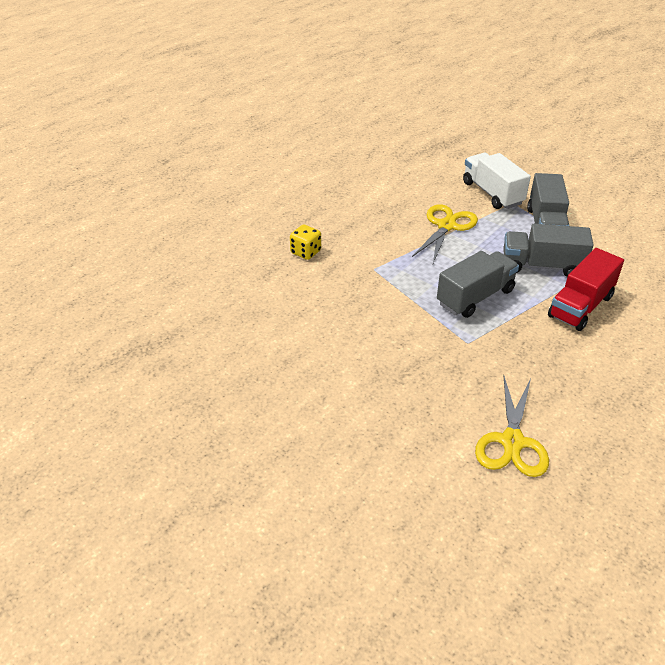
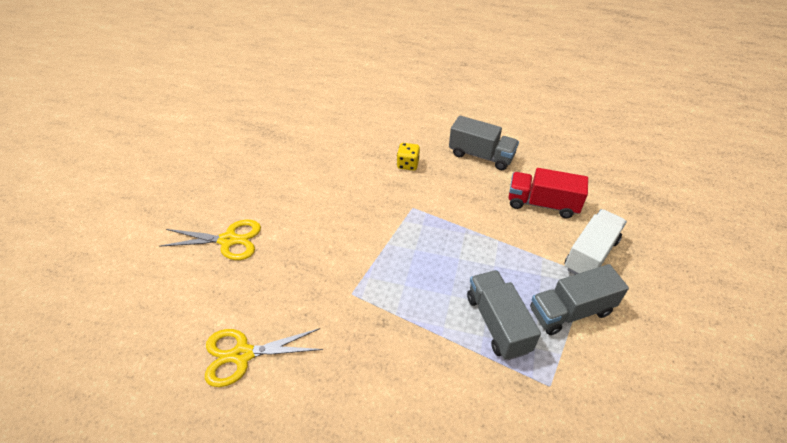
camera: 65 degrees right, 5 degrees up
(446, 226) = (507, 235): yellow scissors -> yellow scissors (228, 240)
(475, 297) = (416, 283): grey truck -> grey truck (481, 155)
(580, 306) = (452, 371): red truck -> red truck (542, 204)

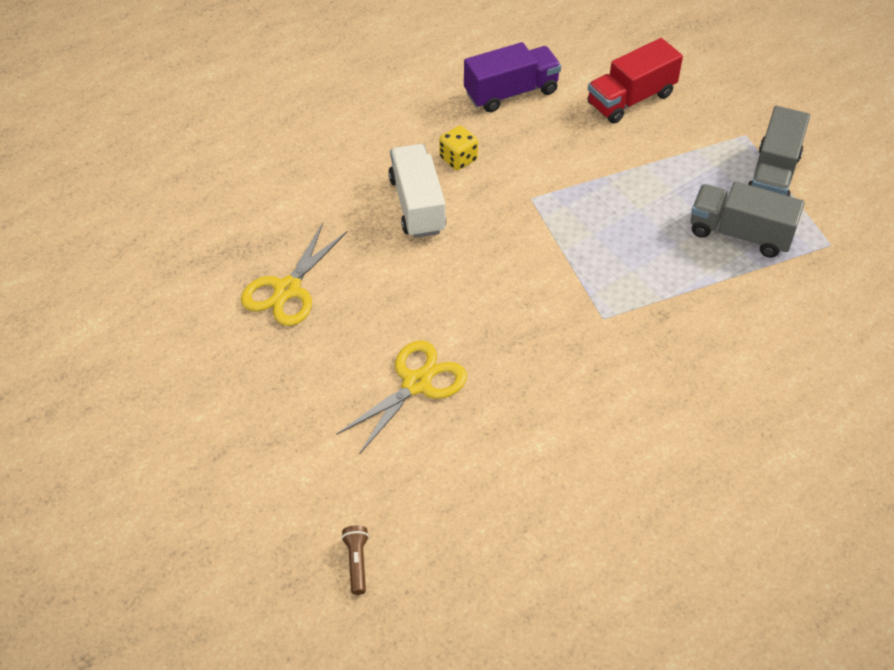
camera: 50 degrees left, 5 degrees up
(79, 289) = (357, 562): none -> brown flashlight
(242, 355) = (601, 446): yellow scissors -> yellow scissors (287, 290)
(481, 155) = (511, 92): grey truck -> purple truck
(590, 254) = (725, 115): white truck -> white truck (417, 205)

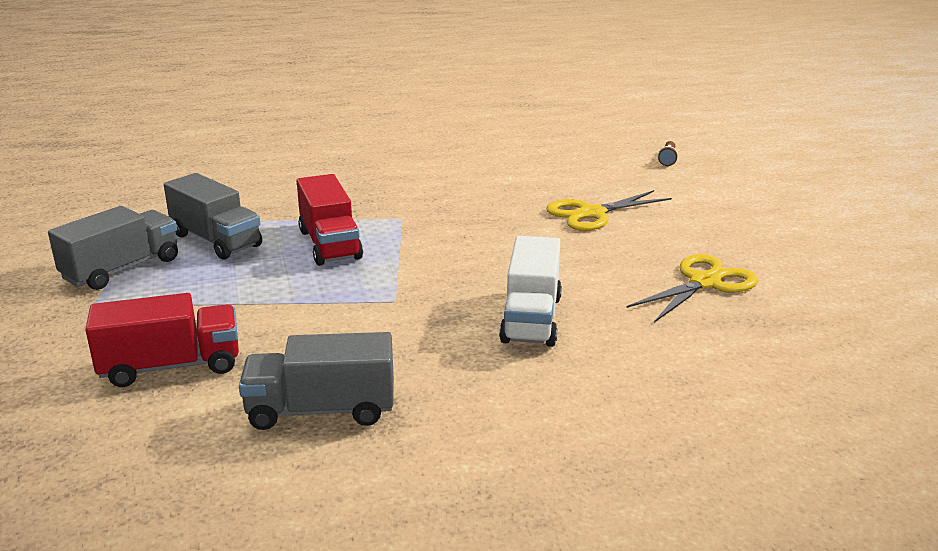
camera: 160 degrees left, 25 degrees down
(458, 159) = (454, 350): yellow dice -> none
(511, 92) = (321, 410): purple truck -> grey truck
(637, 255) = (330, 244): none -> red truck

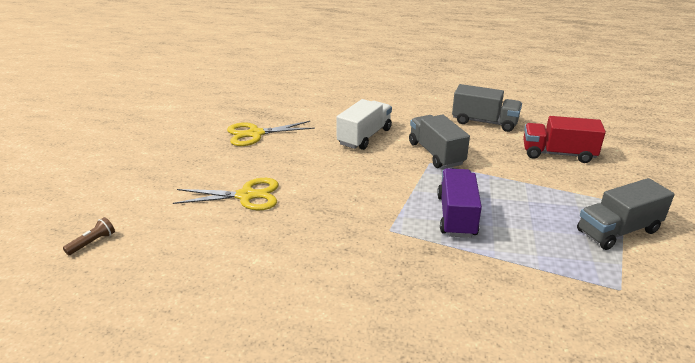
camera: 155 degrees left, 5 degrees up
(216, 240) = (548, 244): grey truck -> grey truck (436, 154)
(330, 244) = (456, 216): red truck -> purple truck

